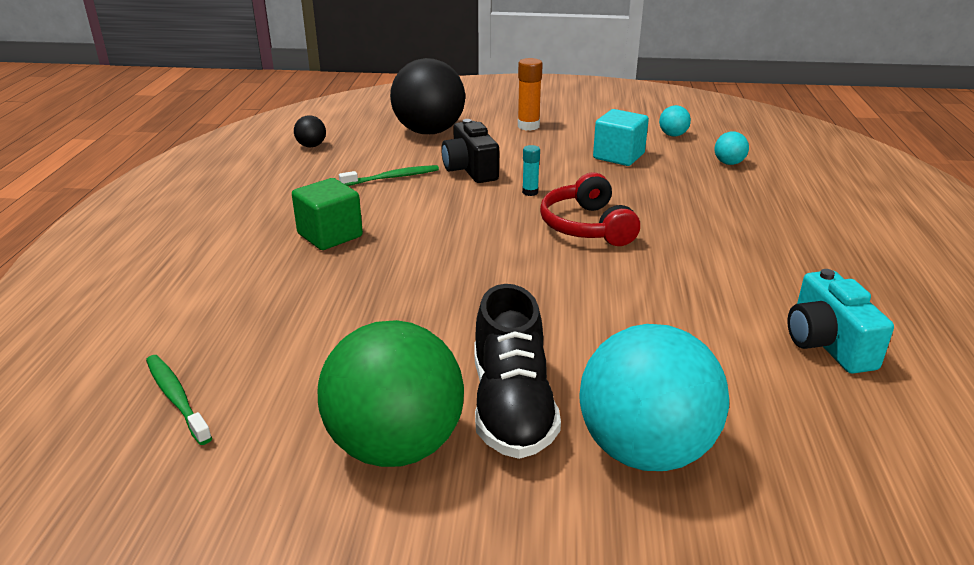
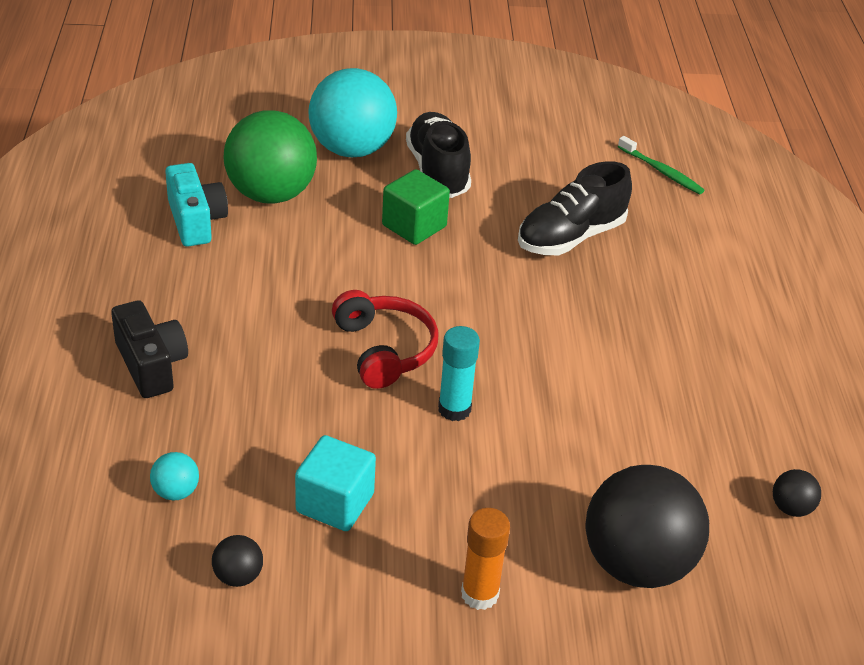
camera: 170 degrees right, 10 degrees up
(330, 235) = (653, 325): green cube -> green cube (414, 226)
(364, 313) = (571, 237): none -> black shoe
(392, 178) = (637, 432): green toothbrush -> none
(395, 446) = (505, 148): green ball -> green ball (271, 194)
(470, 170) = (541, 456): black camera -> black camera (151, 365)
(530, 192) = (454, 409): turquoise glue stick -> turquoise glue stick, size x1.65
(673, 135) = (238, 576): turquoise ball -> black ball

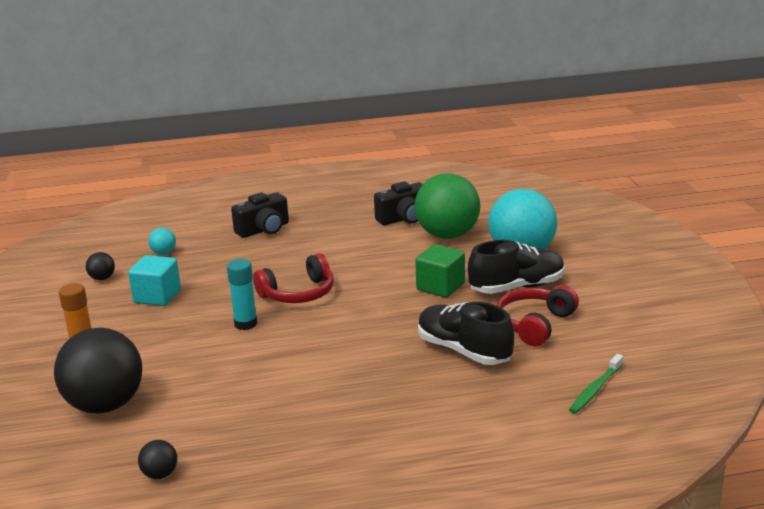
camera: 85 degrees right, 15 degrees down
(196, 221) = (404, 218): turquoise camera -> black camera
(527, 178) = (534, 324): none -> red headphones

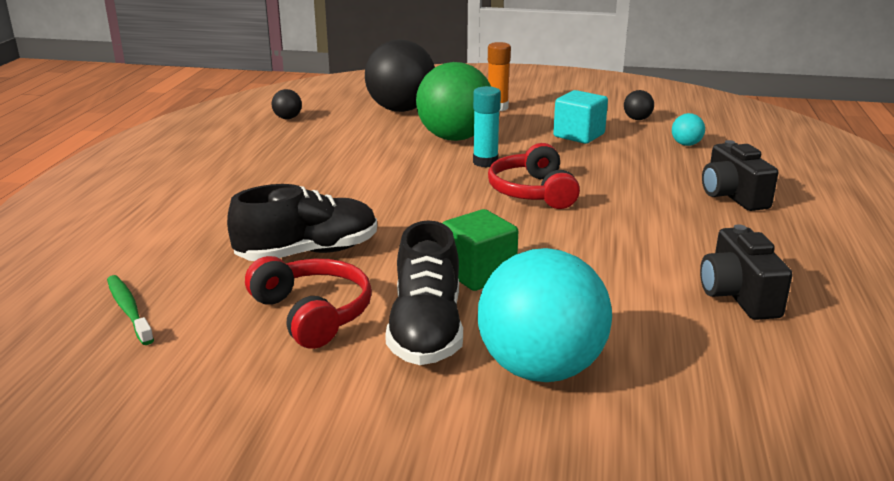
camera: 110 degrees right, 0 degrees up
(447, 235) = (652, 318): green ball -> green ball (454, 138)

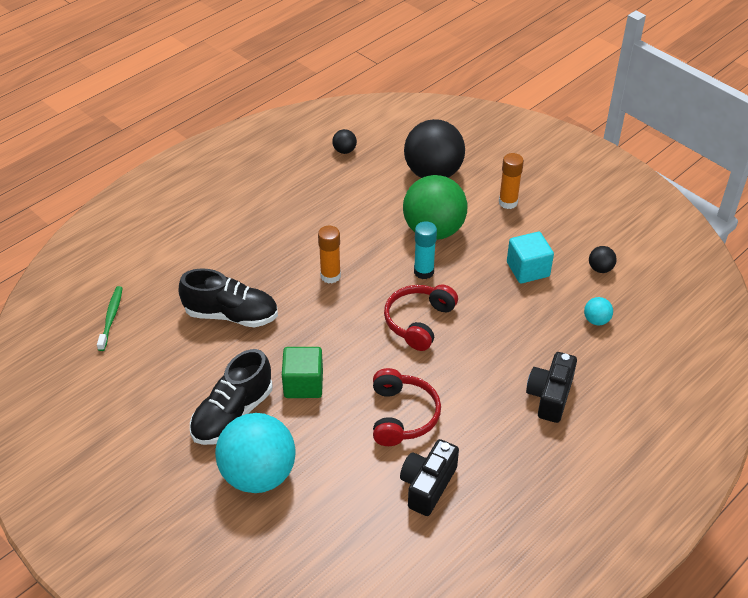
camera: 35 degrees right, 20 degrees up
(312, 313) = (190, 369): red headphones -> red headphones (402, 415)
(390, 192) = (330, 276): none -> orange glue stick

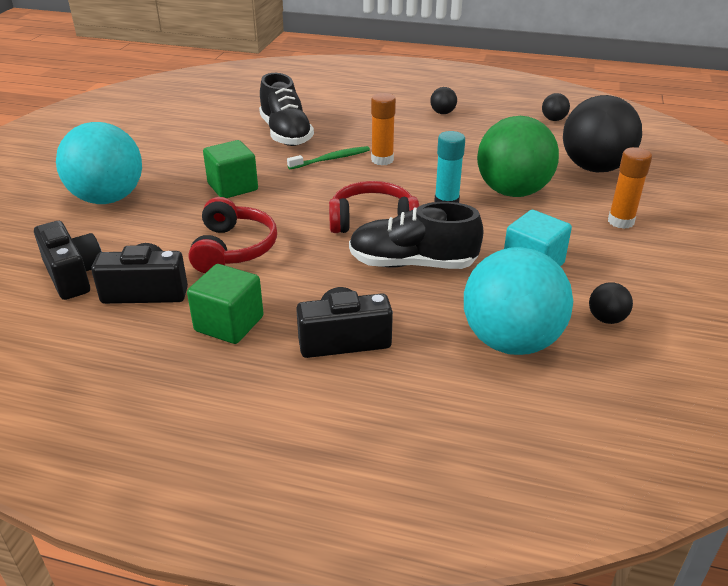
camera: 60 degrees right, 10 degrees down
(111, 318) = (237, 95): green toothbrush -> green toothbrush (331, 159)
(232, 414) = (171, 167): black shoe -> black shoe (412, 264)
(278, 203) = (442, 113): none -> black ball
(374, 526) = (73, 275): none -> black camera
(402, 415) = (233, 248): red headphones -> red headphones turned 60 degrees counterclockwise
(497, 449) = (229, 324): none -> green cube
(596, 320) = (510, 341): turquoise ball -> turquoise ball, size x2.43

